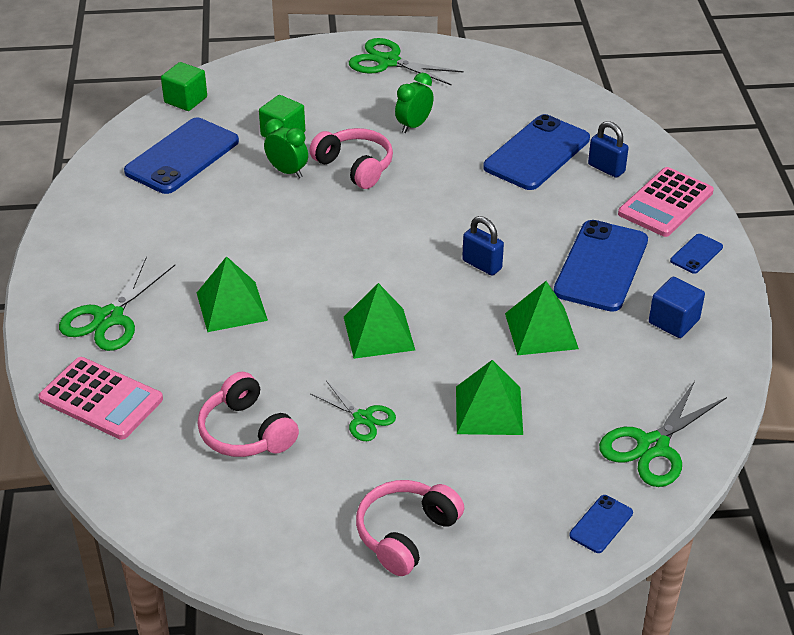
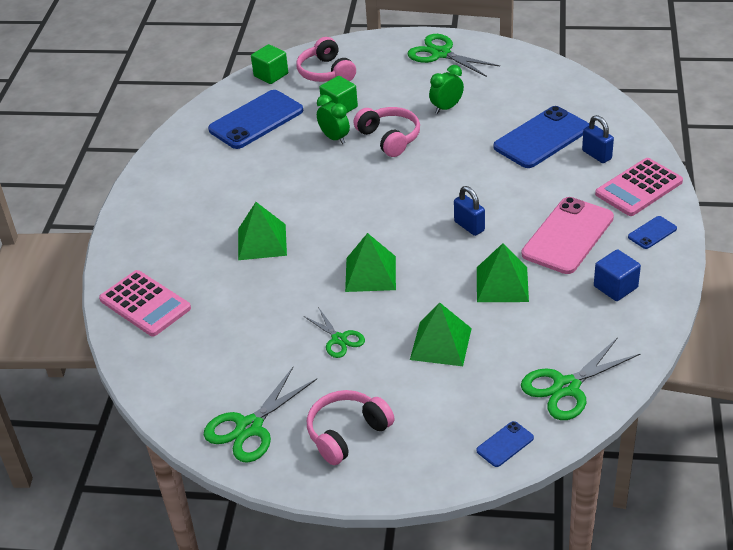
camera: 15 degrees right, 0 degrees up
(109, 318) = (167, 242): green scissors -> green scissors (249, 427)
(246, 432) = (246, 341): pink headphones -> pink headphones (326, 72)
(601, 266) = (568, 236): blue phone -> pink phone

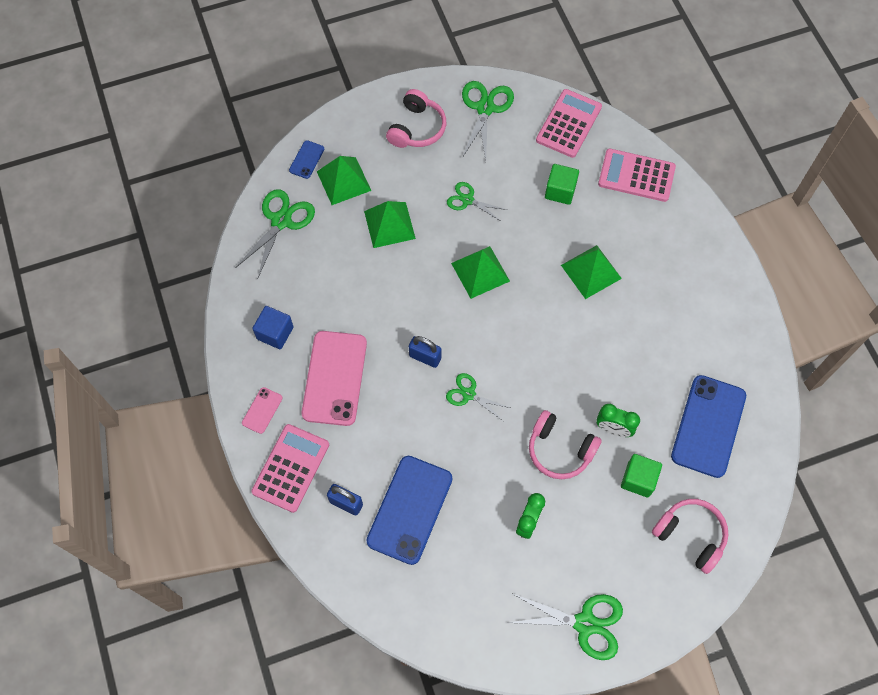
camera: 150 degrees right, 25 degrees up
(169, 377) = (568, 124): none -> pink calculator
(271, 75) = (746, 507): green cube -> green cube (560, 191)
(444, 191) = (468, 394): none -> green scissors
(502, 284) = (368, 301): green pyramid -> green pyramid (343, 181)
(652, 233) = (262, 410): blue phone -> pink phone

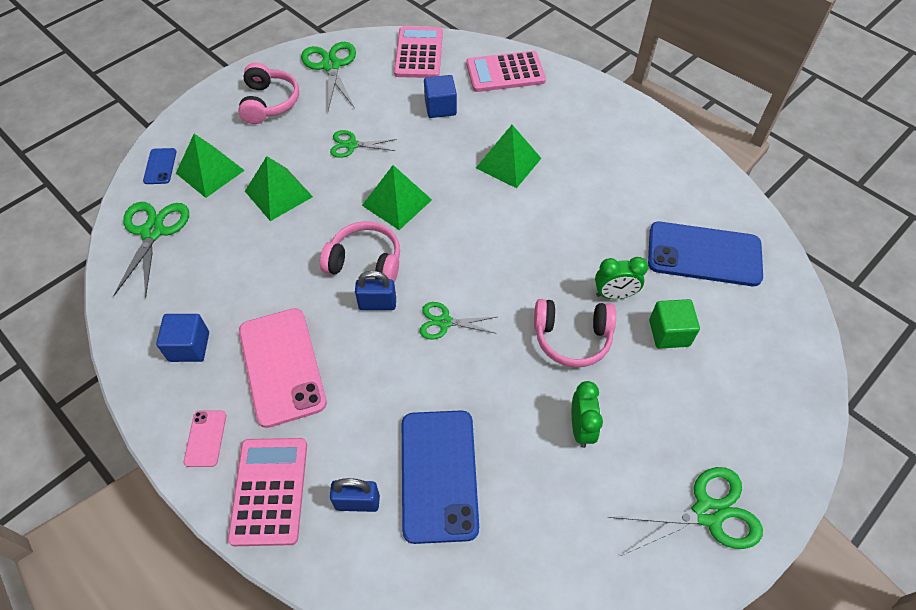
camera: 25 degrees left, 10 degrees down
(560, 191) = (440, 107): green cube -> blue cube
(690, 535) = (755, 365): pink headphones -> pink headphones (365, 262)
(708, 426) = (704, 254): blue phone -> blue phone turned 75 degrees counterclockwise

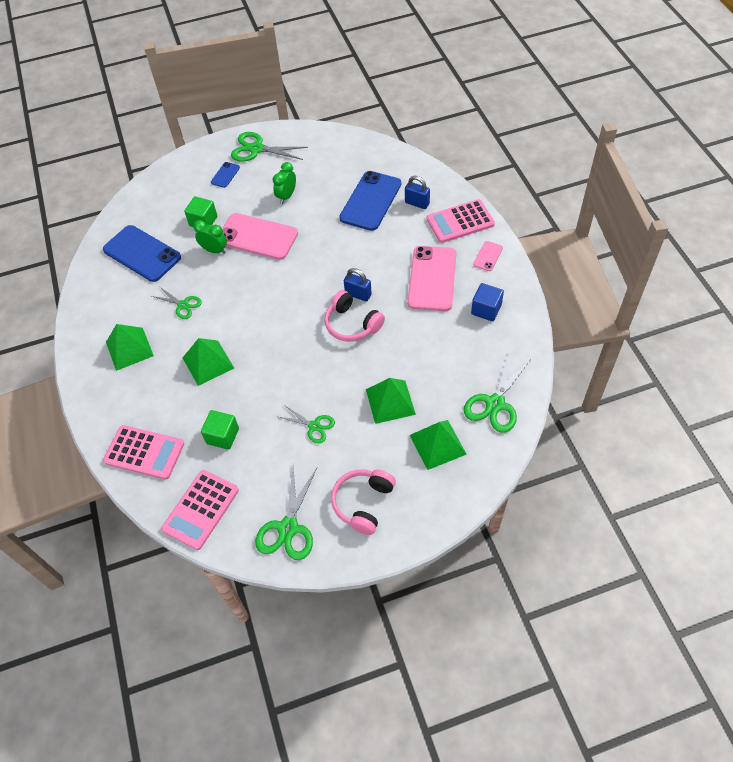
camera: 150 degrees left, 0 degrees up
(160, 166) = (478, 466): blue phone -> blue phone (225, 175)
(269, 491) = (460, 222): pink calculator -> pink calculator turned 45 degrees clockwise
(397, 202) = (307, 361): green pyramid -> green pyramid (129, 348)
(440, 107) = (222, 436): blue cube -> green cube
(444, 322) = (323, 270): green scissors -> green scissors (183, 305)
(572, 338) = (257, 237): pink headphones -> pink phone

